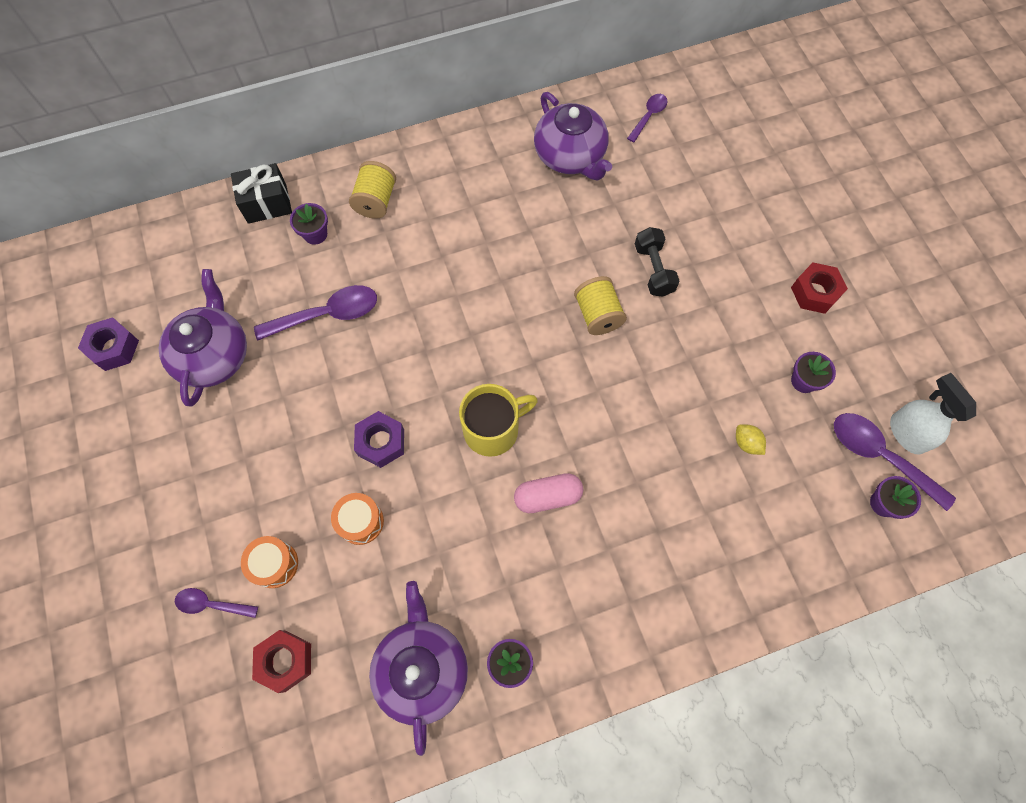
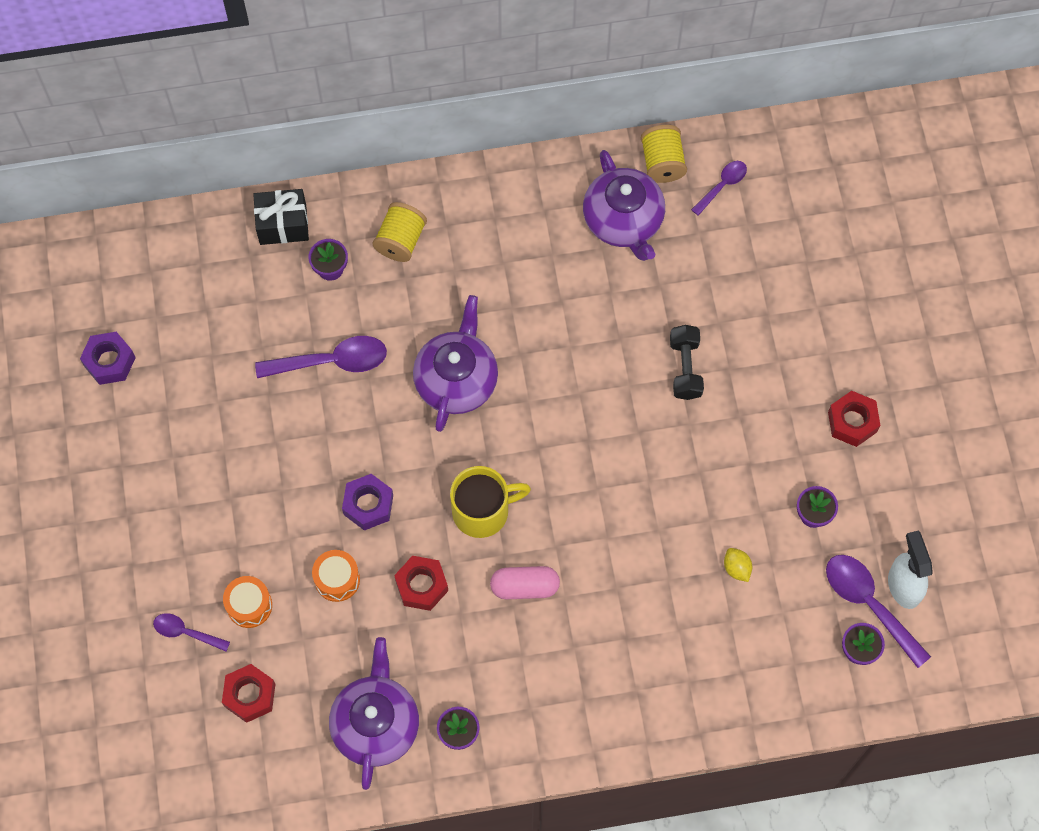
camera: 10 degrees right, 0 degrees up
(214, 355) = (211, 386): purple teapot -> purple teapot (456, 380)
(446, 513) = (421, 585): none -> red nut
(597, 315) = (614, 408): yellow spool -> yellow spool (662, 163)

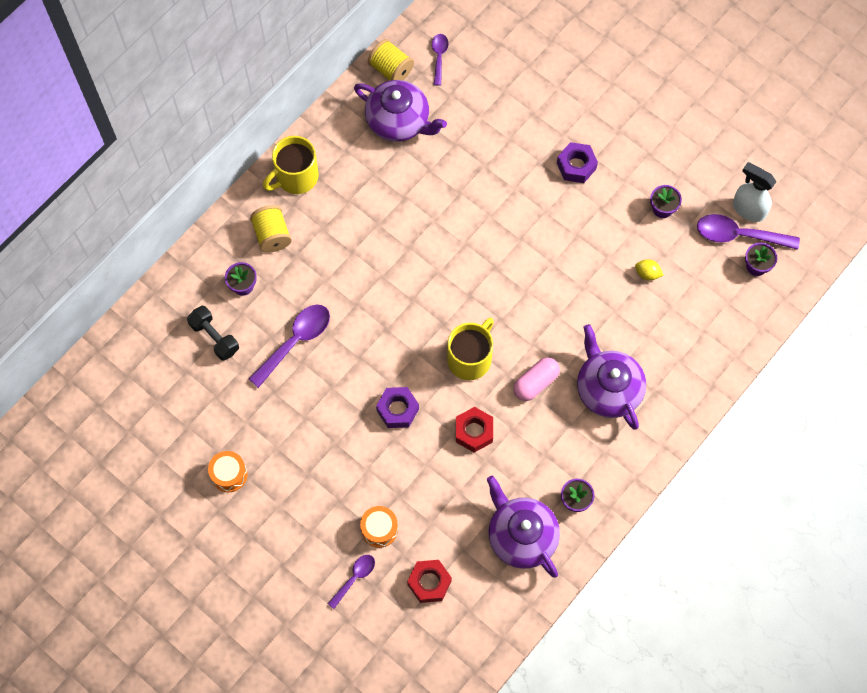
camera: 40 degrees left, 0 degrees up
(109, 361) = (152, 452): purple nut -> purple nut (576, 166)
(186, 632) = (354, 578): purple spoon -> purple spoon turned 150 degrees clockwise
(283, 224) = (188, 282): black gift -> none
(337, 579) = (419, 469): orange drum -> orange drum (229, 474)
(456, 380) = (383, 293): purple teapot -> purple teapot (608, 389)
(473, 200) = (295, 177): none -> yellow mug
(685, 368) = (513, 181): black dumbbell -> black dumbbell (214, 337)
(852, 422) = (637, 138): red nut -> none

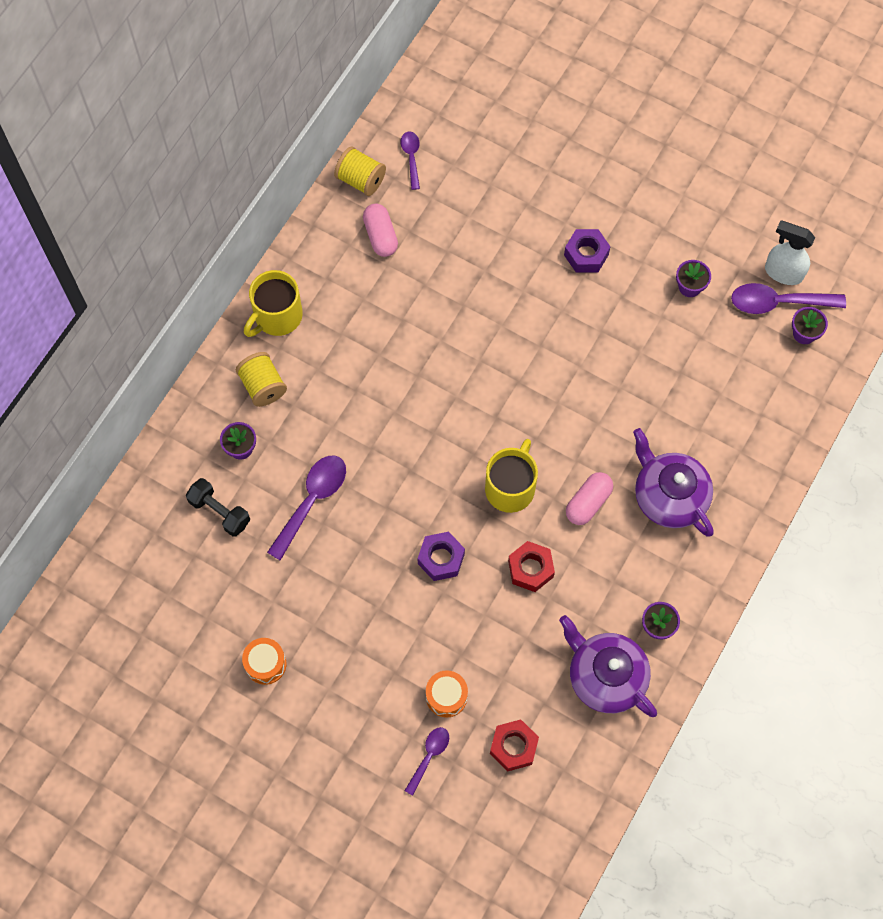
camera: 10 degrees left, 0 degrees up
(399, 121) = (380, 236): purple teapot -> pink capsule
(647, 274) = (687, 361): yellow lemon -> none

